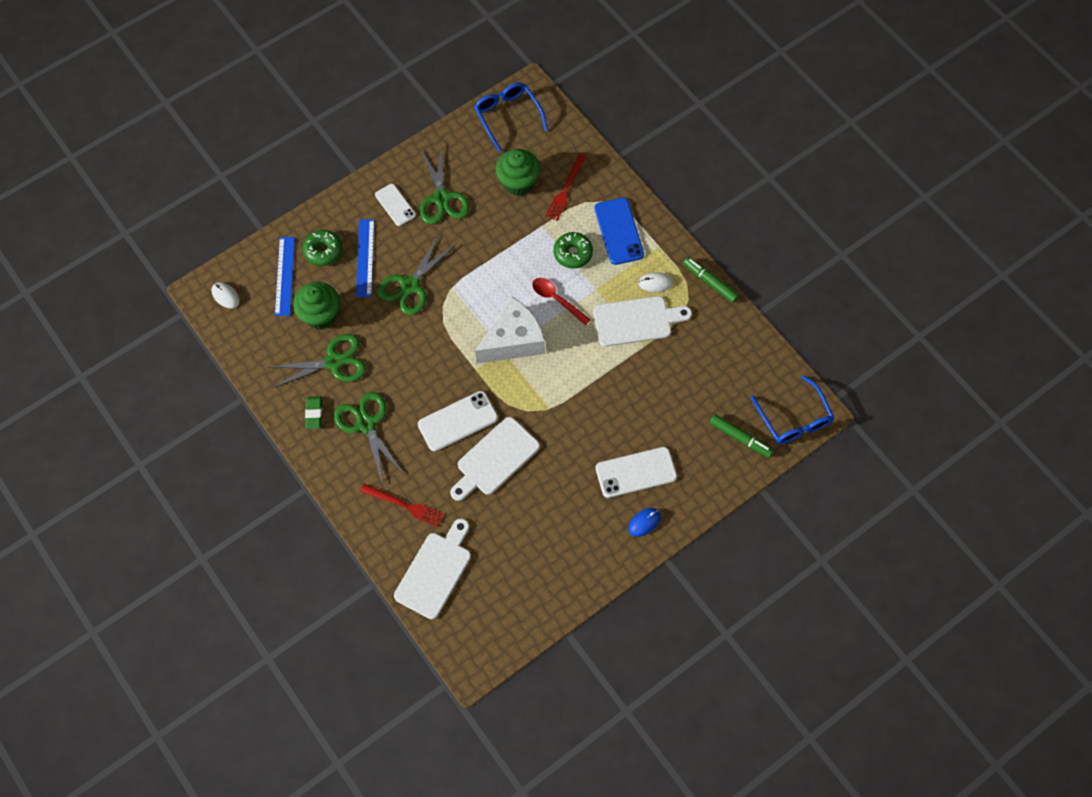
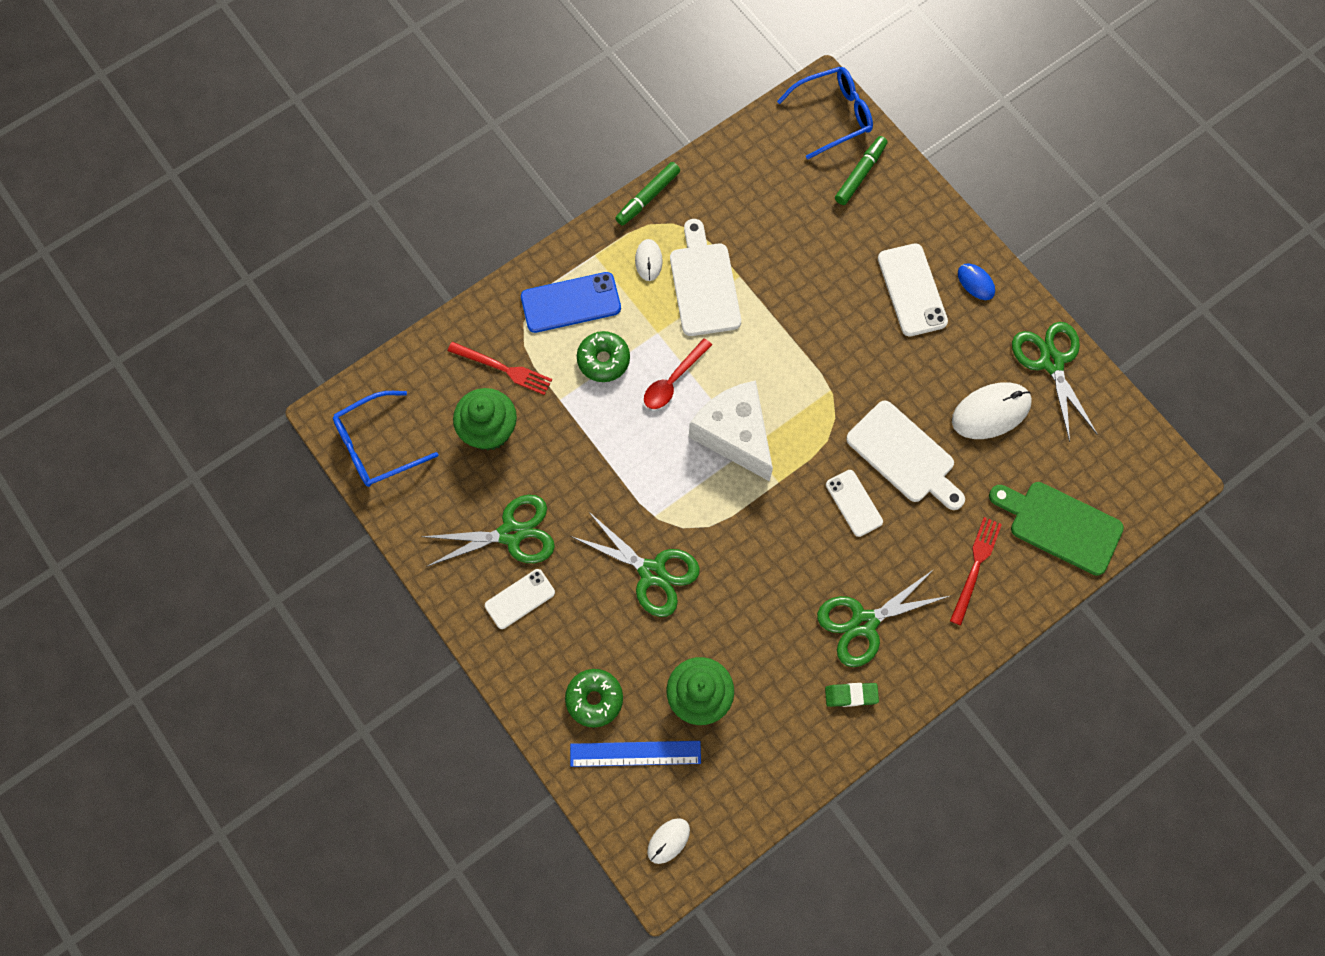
camera: 90 degrees left, 5 degrees up
(334, 362) = (772, 672): green scissors -> green scissors (1051, 361)
(365, 258) = (606, 637): blue ruler -> none
(435, 571) = (1060, 526): white cutting board -> green cutting board
(458, 421) = (854, 503): white phone -> white phone, size x0.65
(530, 526) = (991, 412): none -> white mouse

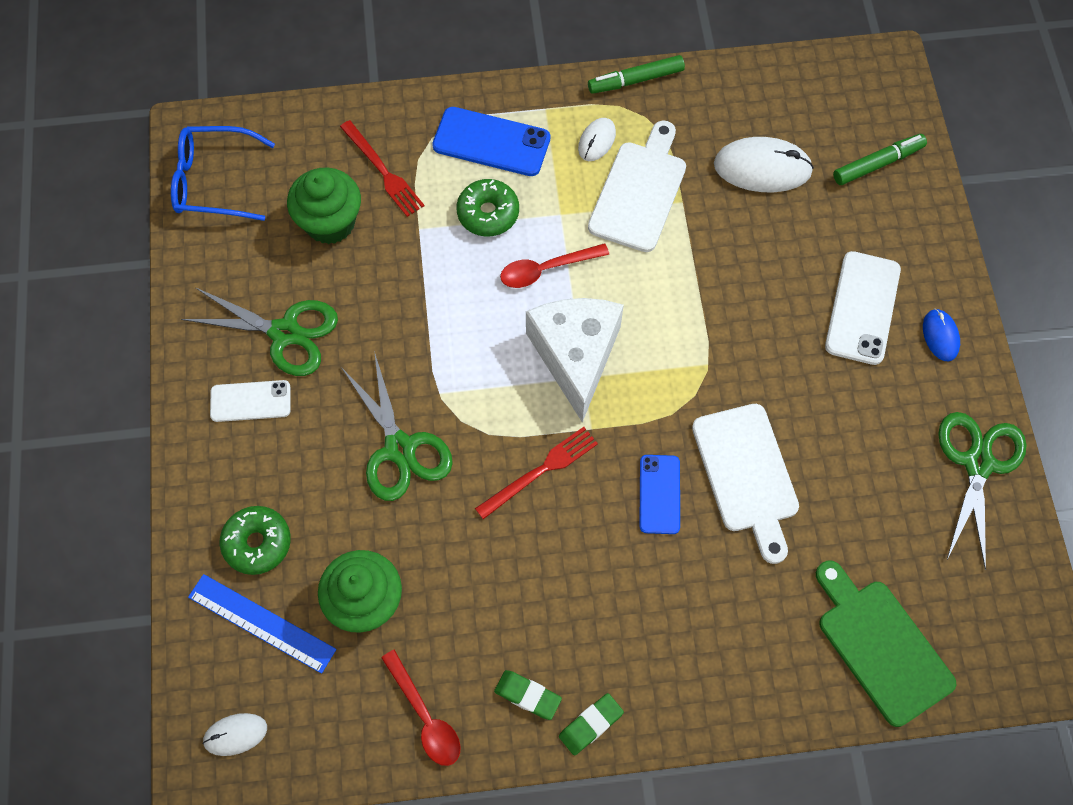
camera: 30 degrees right, 5 degrees down
(791, 750) = (425, 716): none -> red spoon
(832, 116) = (883, 92): blue glasses -> none
(854, 503) = (659, 494): white phone -> blue phone
(863, 623) = (590, 626): green scissors -> none
(905, 690) = (590, 725): none -> green eraser
(975, 567) = (754, 636): red fork -> red fork (540, 471)
(991, 412) = (874, 480): white mouse -> white mouse (762, 168)

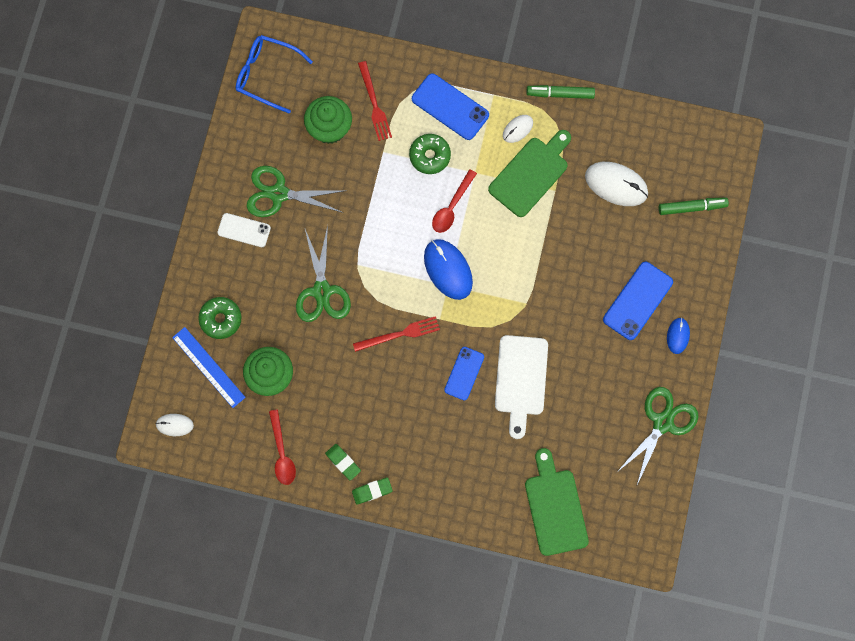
camera: 20 degrees right, 10 degrees up
(285, 333) = (278, 193): green scissors -> green scissors turned 150 degrees clockwise
(546, 269) = (452, 206): red spoon -> red spoon turned 60 degrees counterclockwise
(575, 356) = (448, 270): white cheese -> blue mouse
(639, 191) = (530, 174): white cutting board -> green cutting board
(862, 308) = (637, 301): white phone -> blue phone

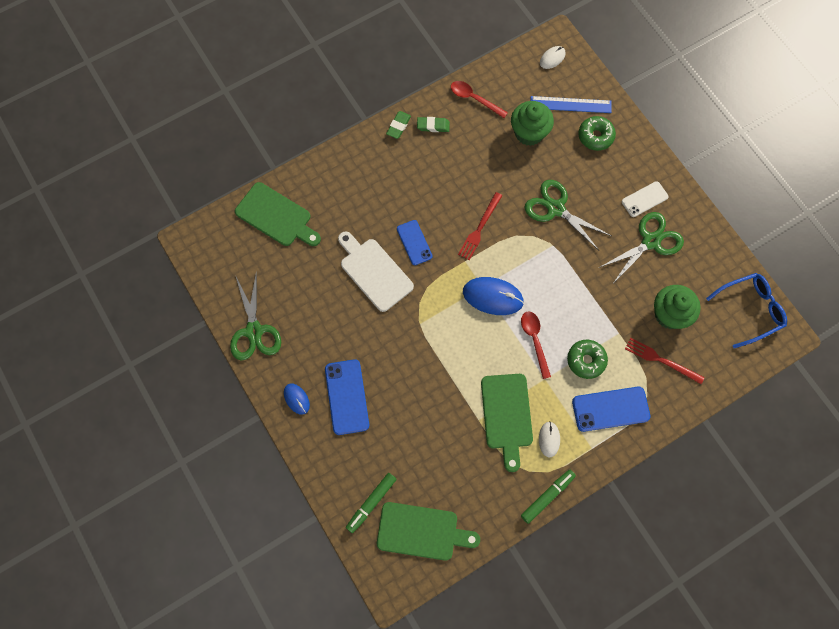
camera: 135 degrees right, 5 degrees down
(616, 184) = (441, 466): white mouse -> none
(674, 155) = (421, 531): none -> green cutting board

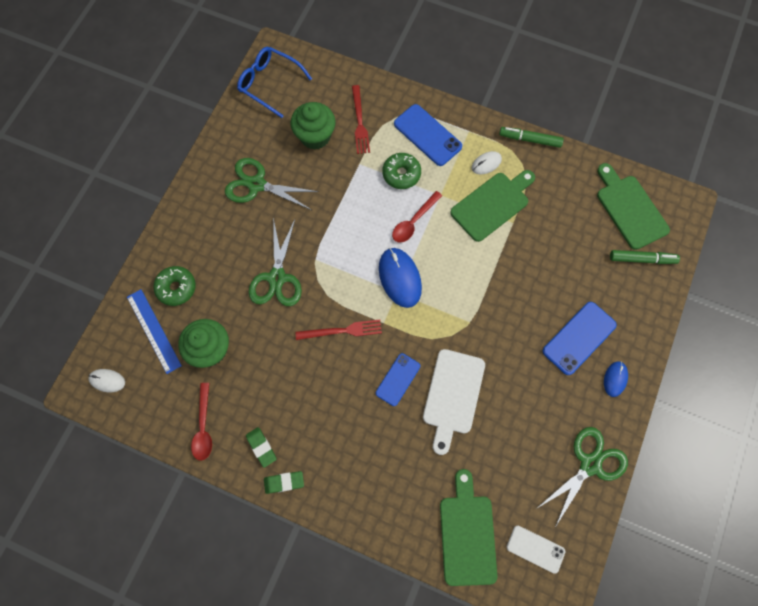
camera: 125 degrees left, 0 degrees up
(644, 199) = (217, 211): white phone -> white phone (535, 549)

